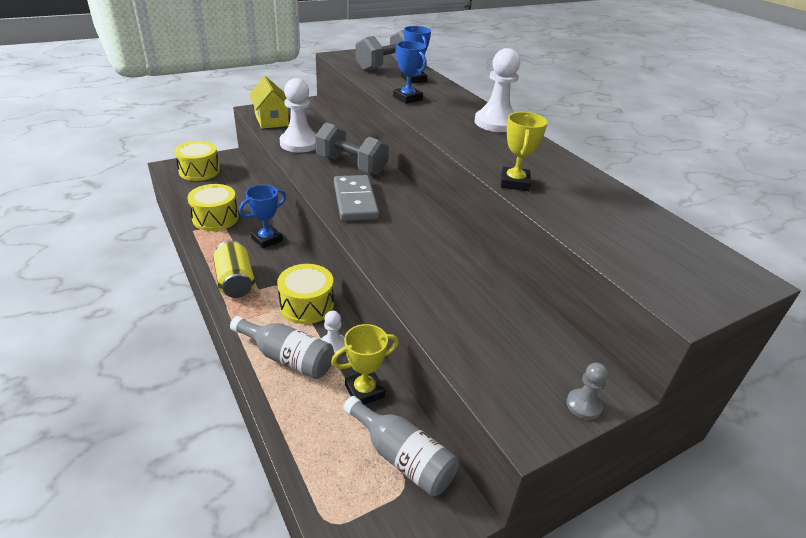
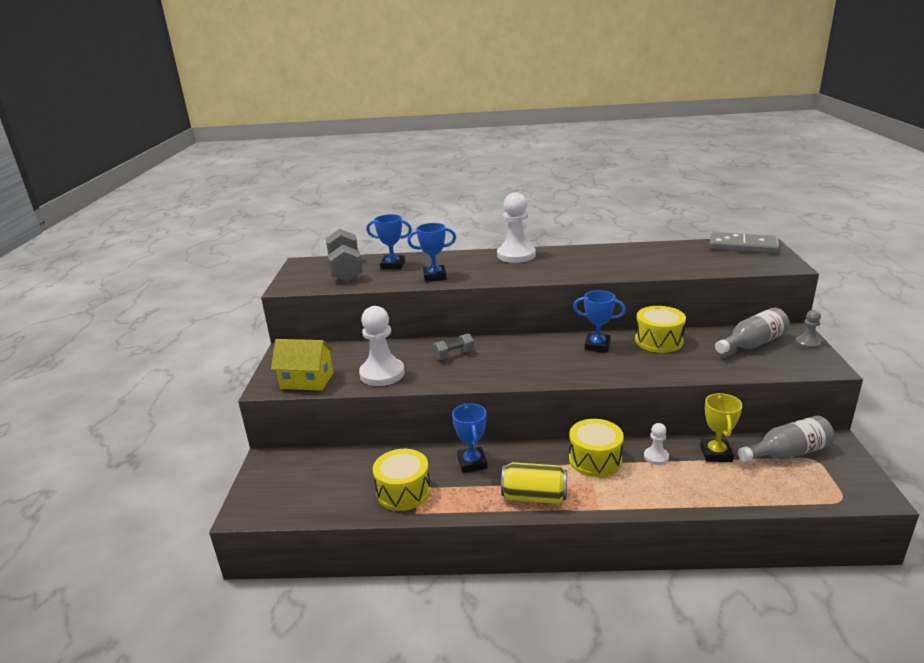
camera: 55 degrees left, 10 degrees down
(199, 171) = (281, 488): yellow drum -> yellow drum (658, 341)
(287, 357) = (662, 485): grey bottle -> grey bottle (752, 344)
(351, 165) = (454, 355): grey dumbbell -> grey dumbbell, size x0.53
(355, 201) = (522, 367): grey domino -> grey domino (743, 246)
(429, 234) = (597, 346): none -> blue trophy
(514, 183) = (621, 272): yellow trophy -> none

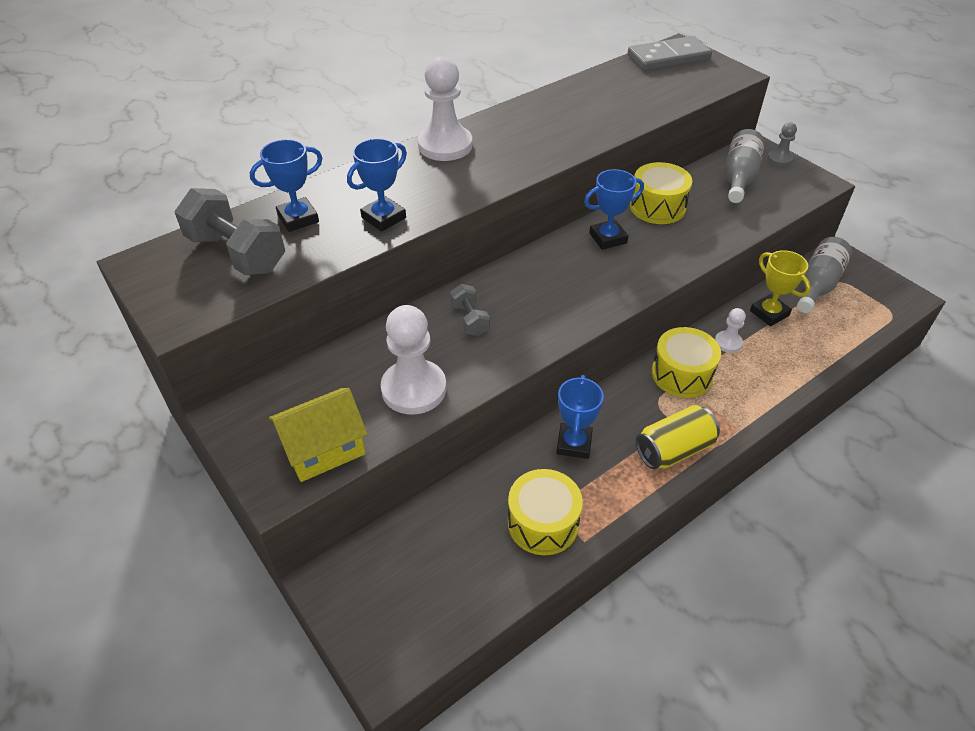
camera: 40 degrees left, 20 degrees up
(454, 355) = (470, 319): grey dumbbell -> grey dumbbell turned 45 degrees counterclockwise
(472, 463) = (574, 444): blue trophy -> blue trophy turned 60 degrees clockwise

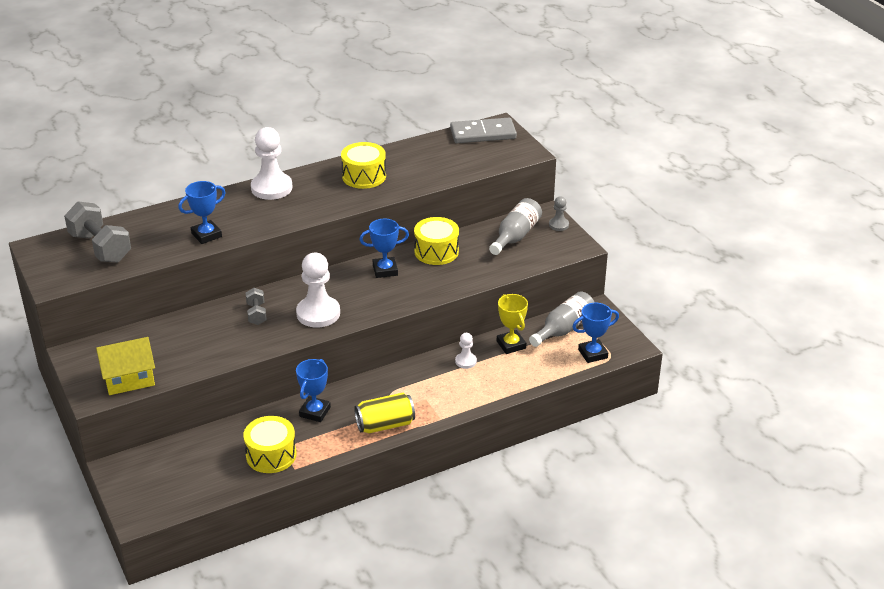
camera: 10 degrees right, 10 degrees down
(298, 219) = (148, 229): blue trophy -> blue trophy (593, 354)
(414, 389) = (200, 352): white pawn -> white pawn (318, 313)
(682, 374) = (418, 378): yellow drum -> yellow drum (364, 176)

